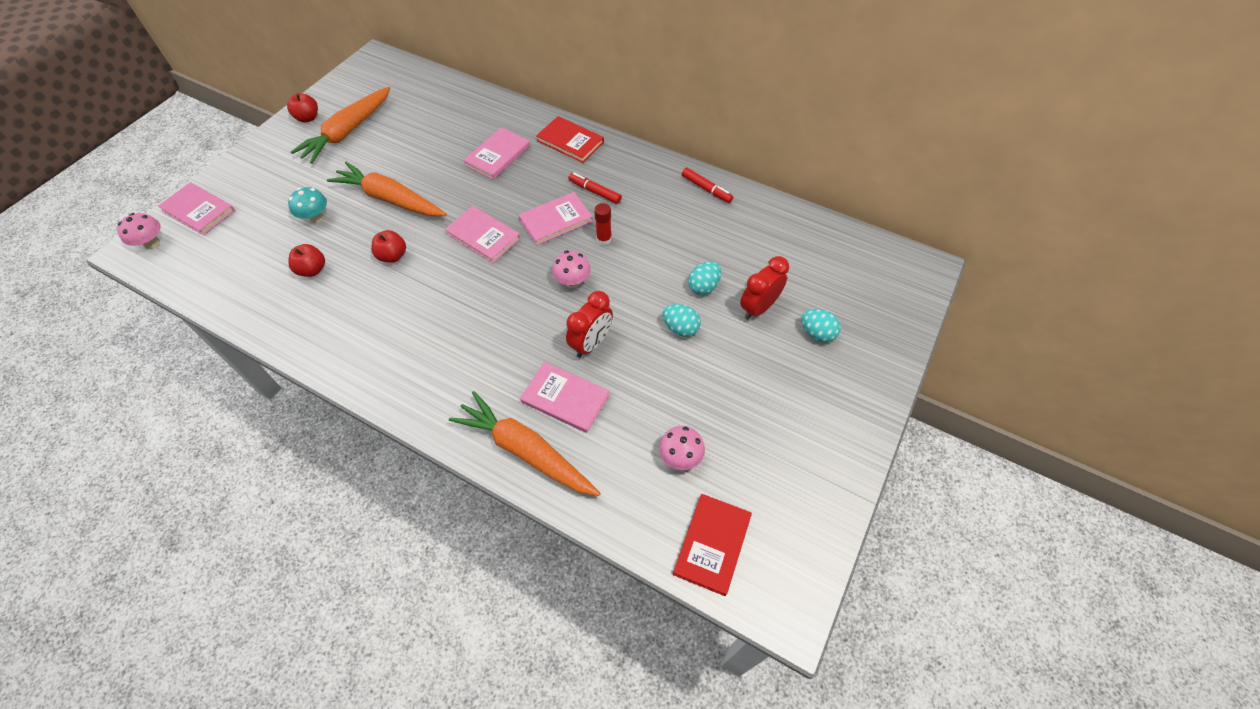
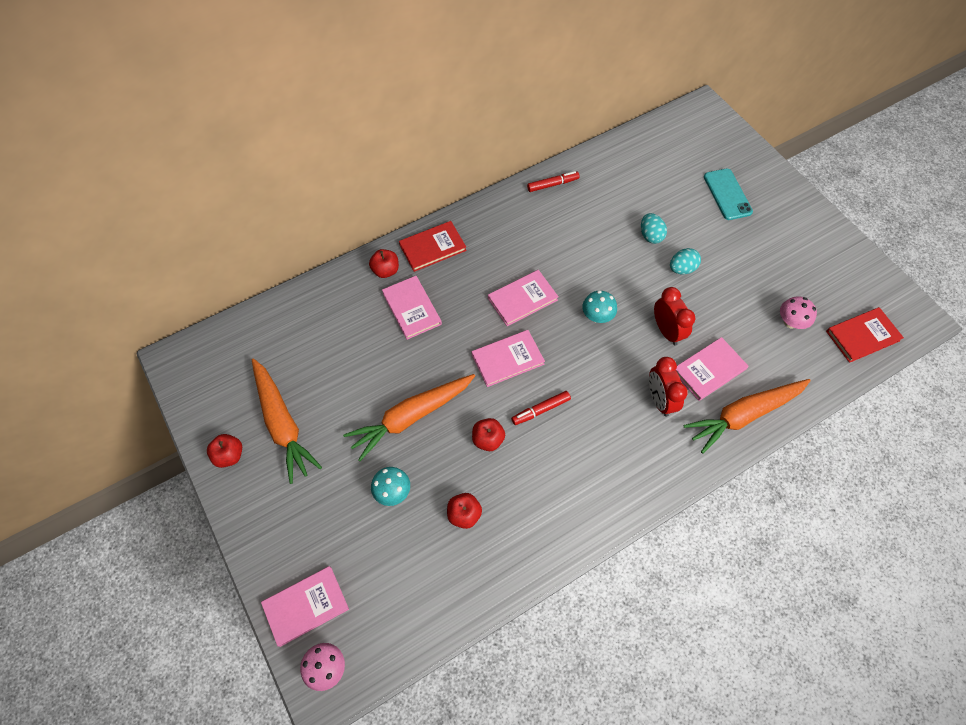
camera: 60 degrees left, 5 degrees up
(526, 125) = (386, 270): none -> red apple
(556, 220) = (522, 299): pink book -> pink book turned 60 degrees clockwise
(572, 281) = (597, 316): pink mushroom -> turquoise mushroom
(595, 192) = (507, 257): red marker -> red marker (541, 410)
(604, 239) = (565, 275): red glue stick -> none
(712, 544) = (862, 336): red book -> red book turned 75 degrees counterclockwise
(758, 308) = (688, 214): red clock -> red clock (659, 400)
(817, 333) = (727, 194): turquoise egg -> turquoise phone

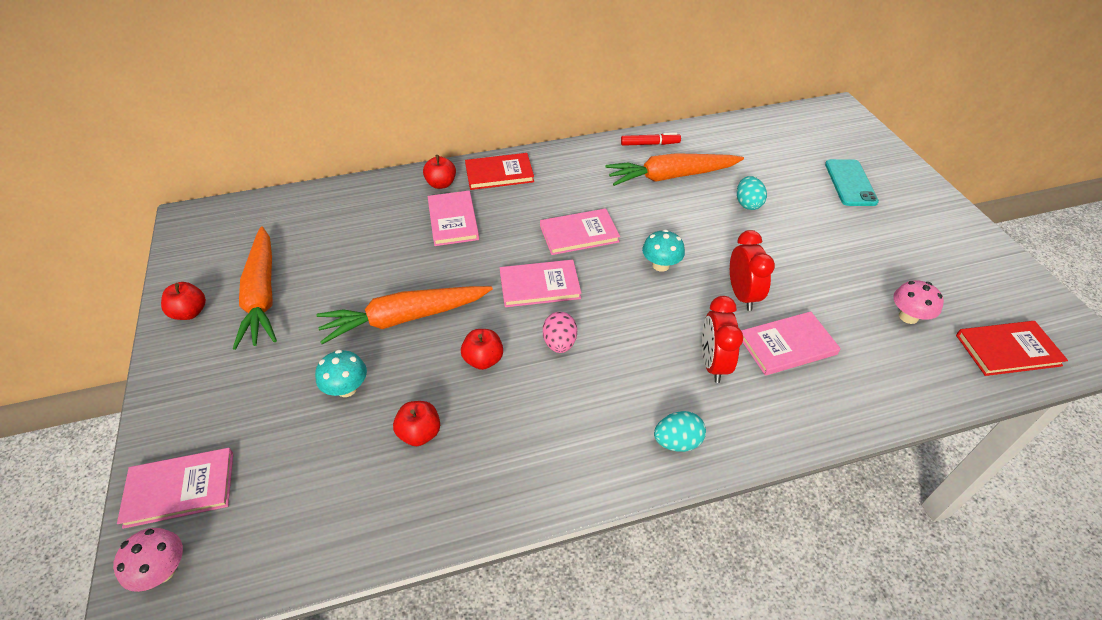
camera: 15 degrees right, 15 degrees down
(541, 410) = (559, 343): red marker -> pink egg
(682, 269) = (777, 240): turquoise egg -> turquoise egg (677, 442)
(743, 415) = (823, 404): orange carrot -> orange carrot (671, 176)

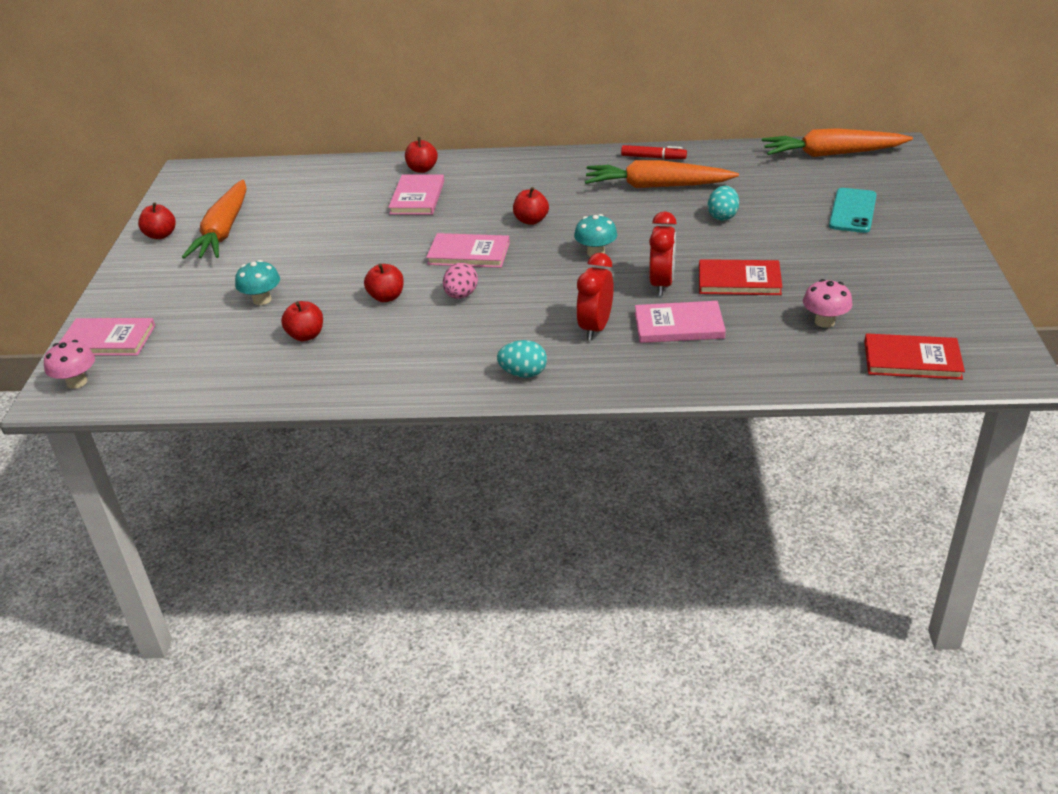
camera: 20 degrees right, 10 degrees down
(404, 318) = (334, 261): orange carrot -> orange carrot (832, 154)
(499, 173) = (483, 167): red book -> red book (739, 280)
(579, 234) = (531, 220): pink book -> red apple

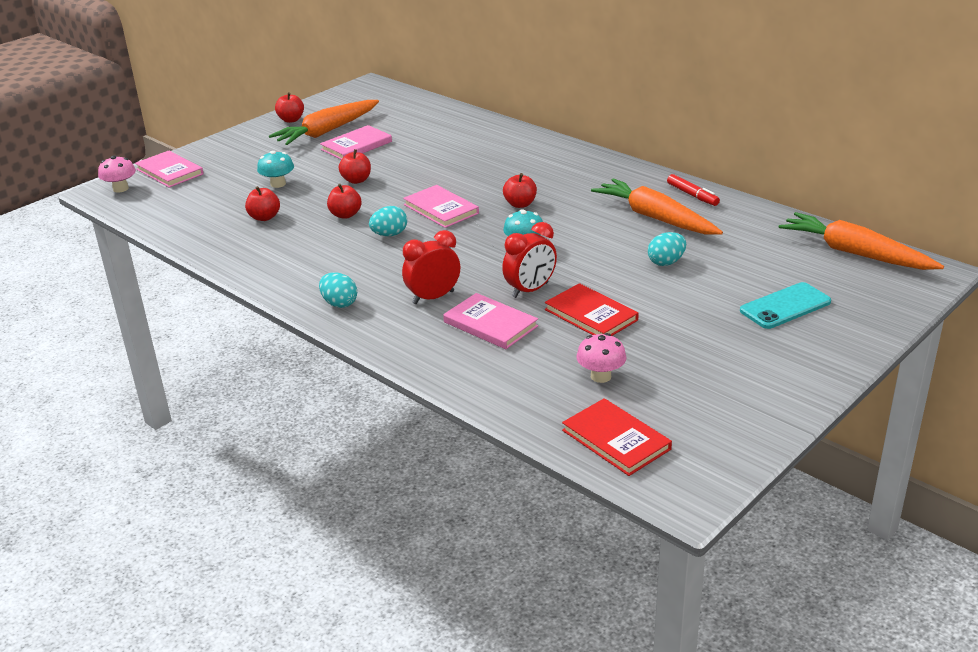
camera: 40 degrees right, 5 degrees down
(417, 197) = (474, 157): pink book -> pink book (356, 146)
(422, 169) = (510, 138): red apple -> red apple (356, 180)
(461, 295) = (389, 234): pink egg -> turquoise egg

